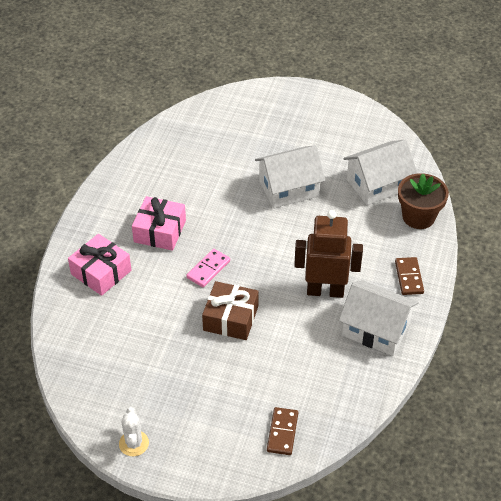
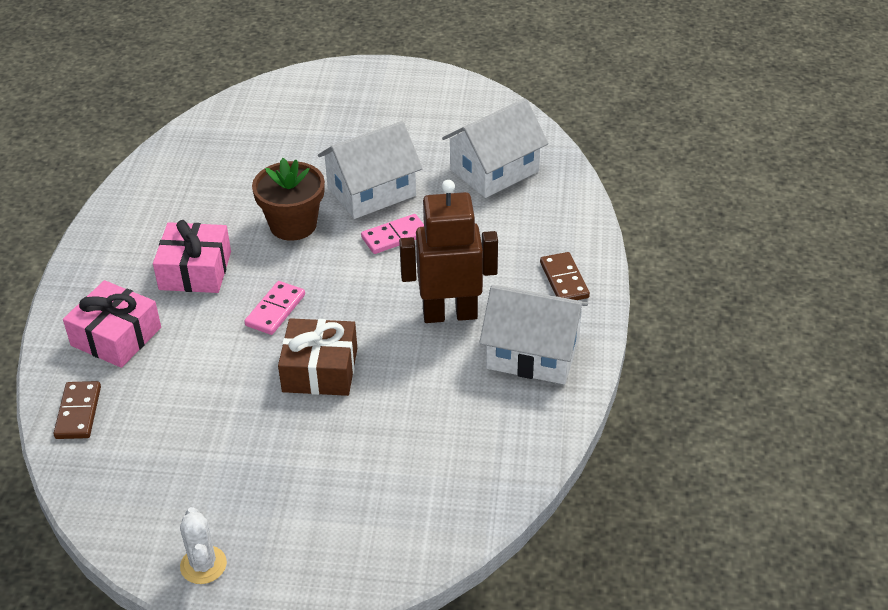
camera: 10 degrees left, 5 degrees down
(282, 432) = (426, 513): brown domino -> brown domino (78, 412)
(298, 226) = (395, 236): none -> pink domino
(418, 217) = (560, 202): brown flower pot -> brown flower pot (293, 225)

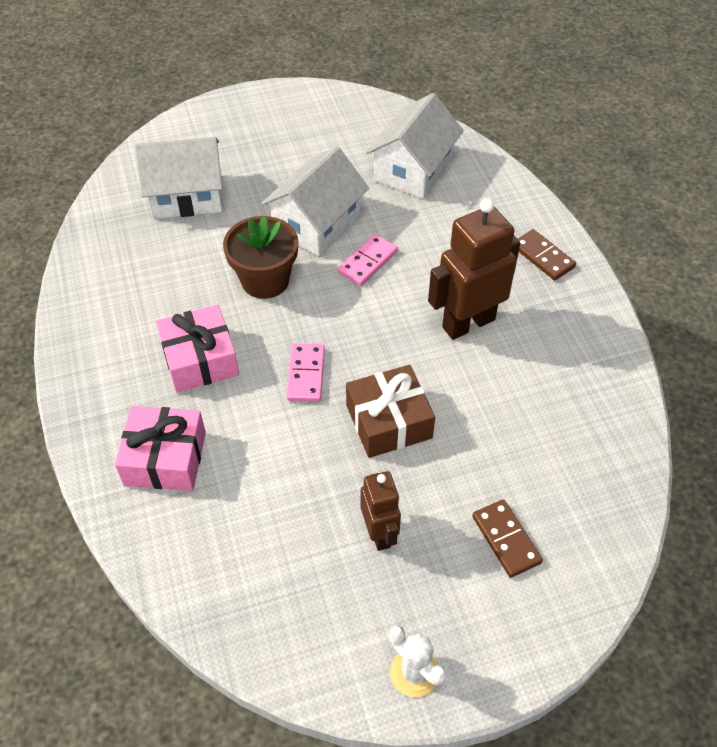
camera: 25 degrees left, 10 degrees up
(78, 412) = (180, 557): brown domino -> brown domino (506, 539)
(249, 452) = (379, 533): none -> brown robot
(533, 353) = (564, 337): white house -> white house (186, 196)

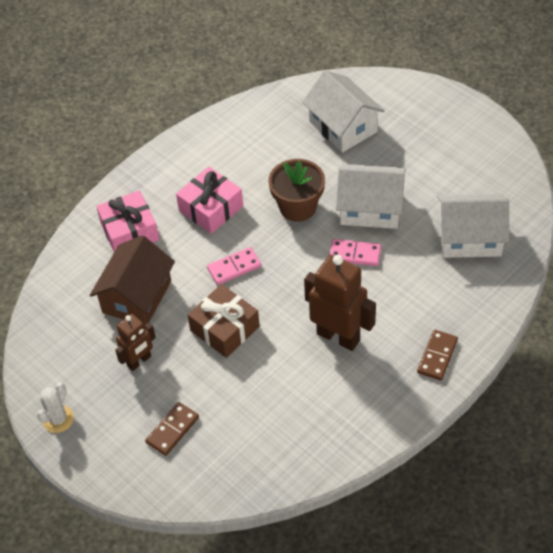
camera: 65 degrees right, 0 degrees up
(276, 494) = (137, 297): none -> brown house

